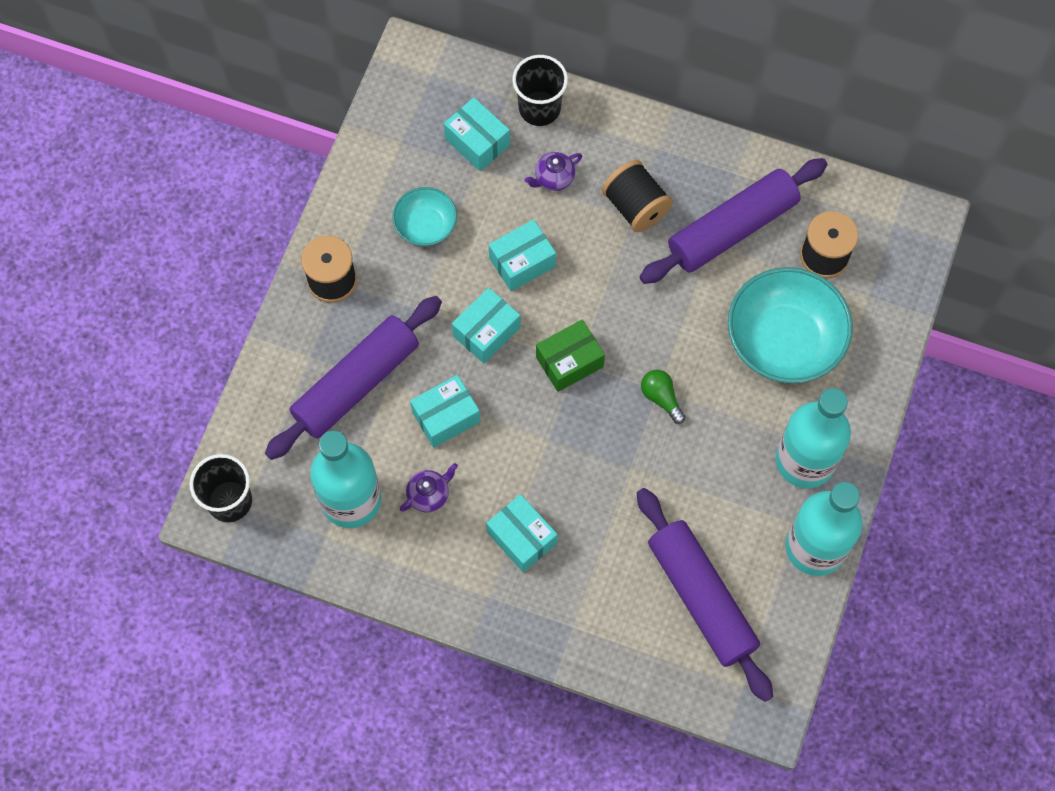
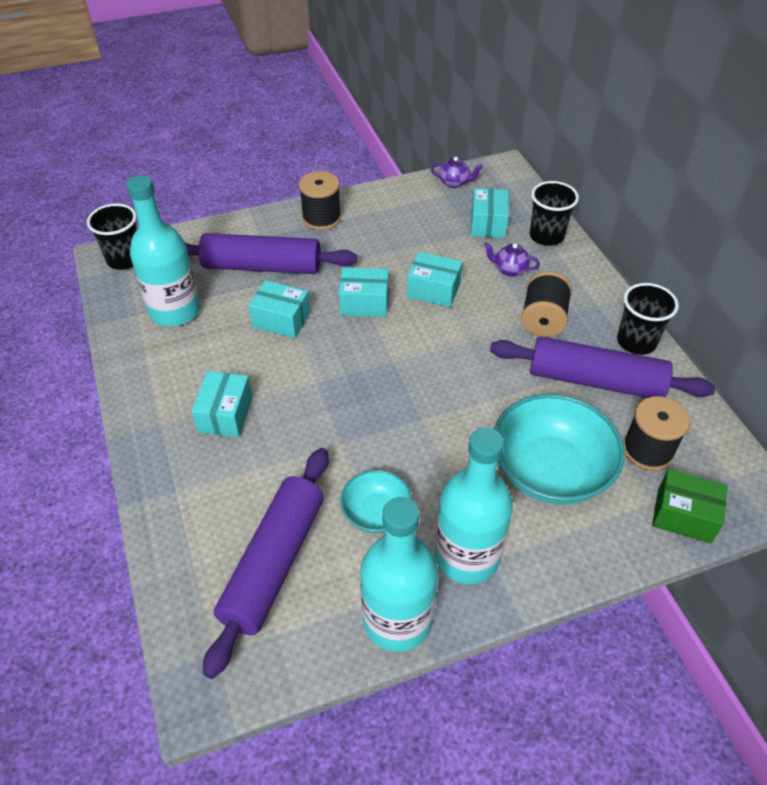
camera: 50 degrees right, 20 degrees down
(426, 226) = (404, 235): turquoise bowl -> turquoise bowl (376, 513)
(429, 494) = (214, 345): purple teapot -> purple teapot (454, 183)
(569, 362) = (389, 356): green box -> green box (684, 515)
(661, 398) = (418, 425): green light bulb -> none
(721, 159) = (636, 341): none -> black cup

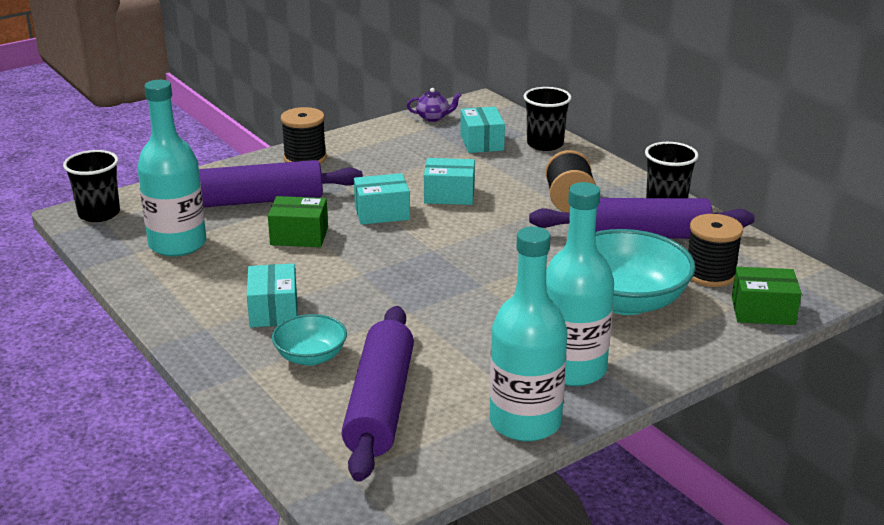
camera: 15 degrees left, 20 degrees down
(281, 320) = (299, 236): turquoise box -> green box
(376, 513) = (468, 355): turquoise bowl -> turquoise bowl (311, 357)
(509, 270) = (519, 171): purple teapot -> none

